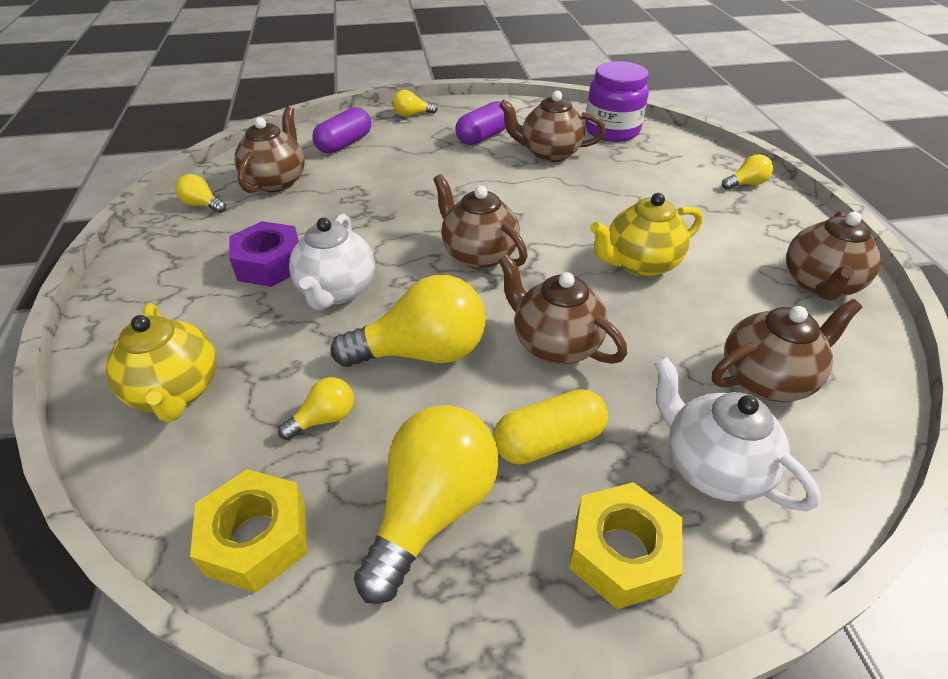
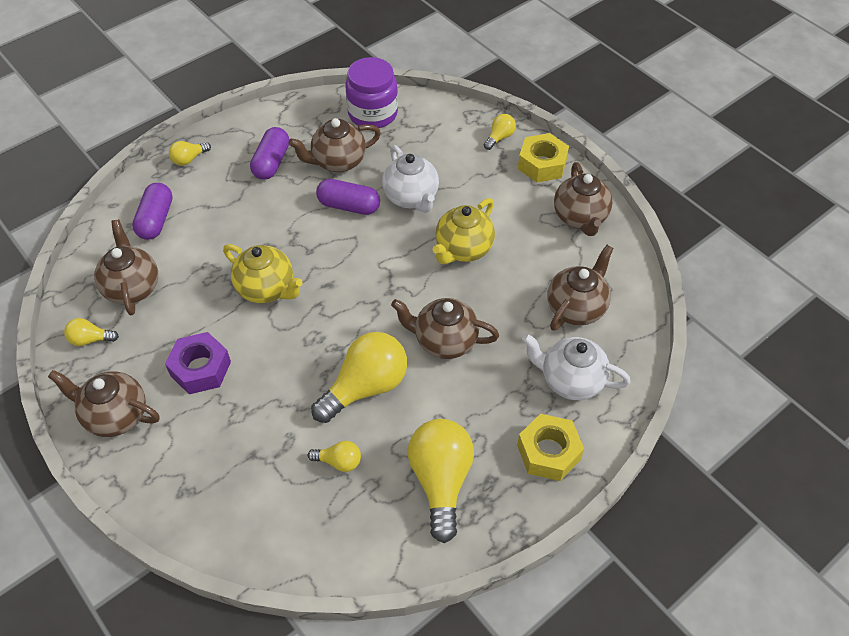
camera: 30 degrees left, 10 degrees up
(176, 391) = (227, 493): yellow teapot -> yellow teapot (266, 289)
(256, 538) = (358, 546): yellow nut -> yellow nut (542, 164)
(324, 418) = (339, 461): yellow light bulb -> yellow light bulb turned 75 degrees clockwise
(337, 291) = (271, 368): white teapot -> white teapot (411, 197)
(478, 255) = (349, 290): brown teapot -> brown teapot (115, 415)
(533, 188) = (349, 206): none -> purple capsule
(548, 441) = (478, 409): yellow capsule -> none

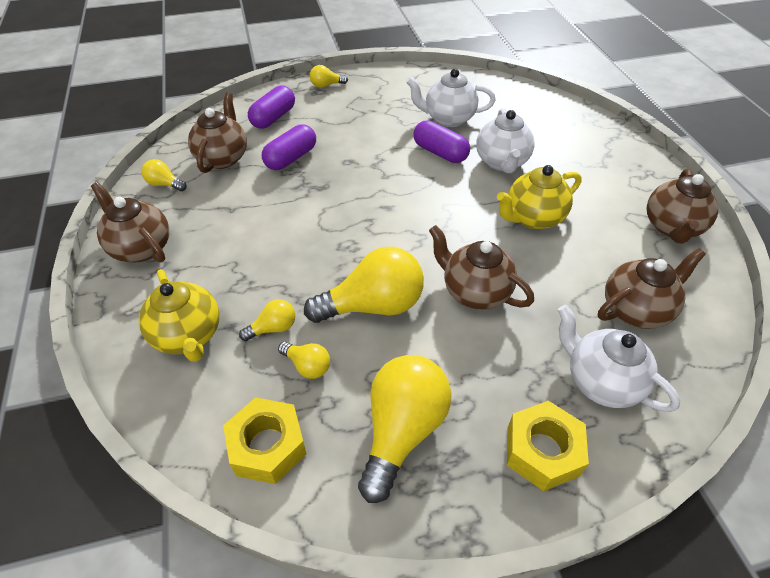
camera: 25 degrees right, 5 degrees down
(200, 369) = (234, 236): purple nut -> none
(266, 289) = (330, 193): yellow teapot -> yellow teapot (188, 336)
(271, 162) = (391, 104): purple capsule -> purple capsule (291, 158)
(338, 162) = (448, 119): brown teapot -> white teapot
(373, 113) = (497, 93): purple jar -> none
(499, 137) = (611, 140): yellow light bulb -> yellow light bulb (273, 328)
(542, 164) = (646, 172): yellow nut -> yellow nut (267, 446)

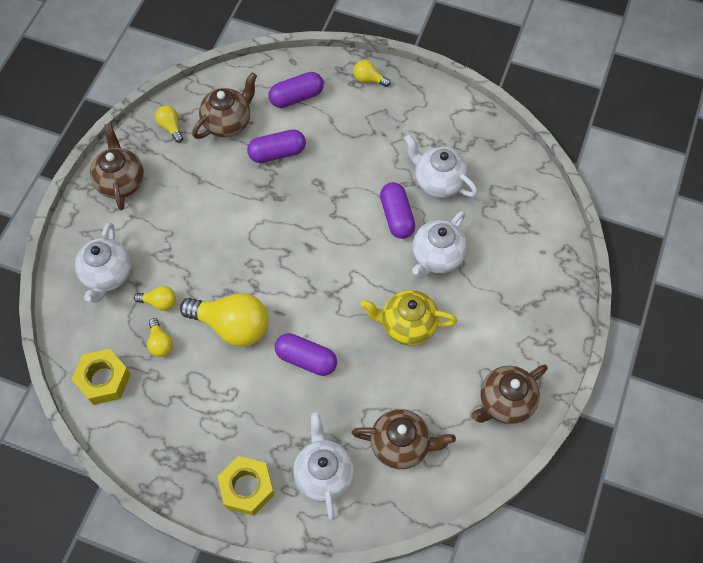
camera: 35 degrees right, 15 degrees up
(188, 336) = (108, 275): yellow teapot -> white teapot
(402, 430) = (181, 421): yellow light bulb -> none
(475, 292) = (306, 359): brown teapot -> purple capsule

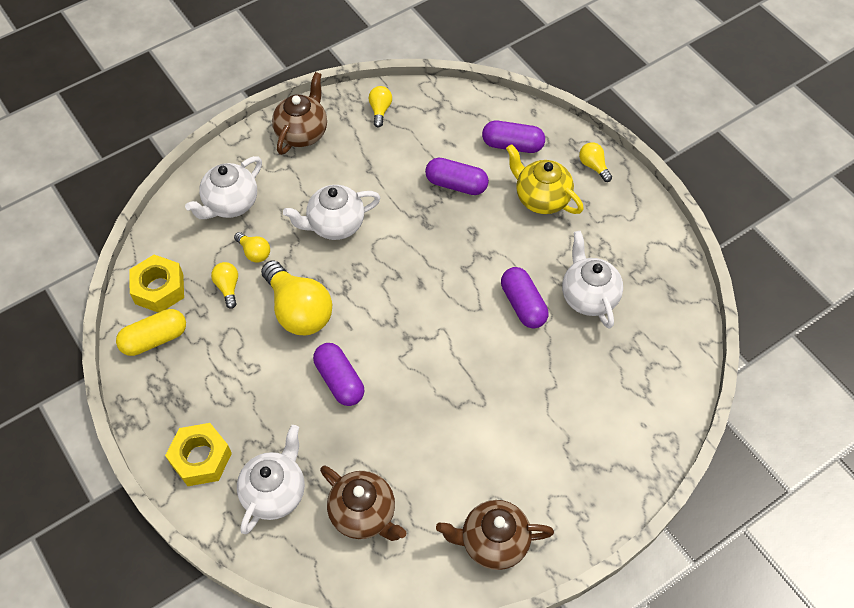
camera: 35 degrees right, 5 degrees down
(133, 422) = (154, 339): none -> yellow capsule
(160, 343) = (228, 287): yellow light bulb -> yellow light bulb turned 150 degrees clockwise
(228, 122) = (432, 134): brown teapot -> none
(396, 216) = (523, 304): purple capsule -> purple capsule turned 45 degrees counterclockwise
(407, 325) = (455, 409): yellow teapot -> yellow teapot (541, 198)
(437, 257) = (532, 365): white teapot -> white teapot (335, 225)

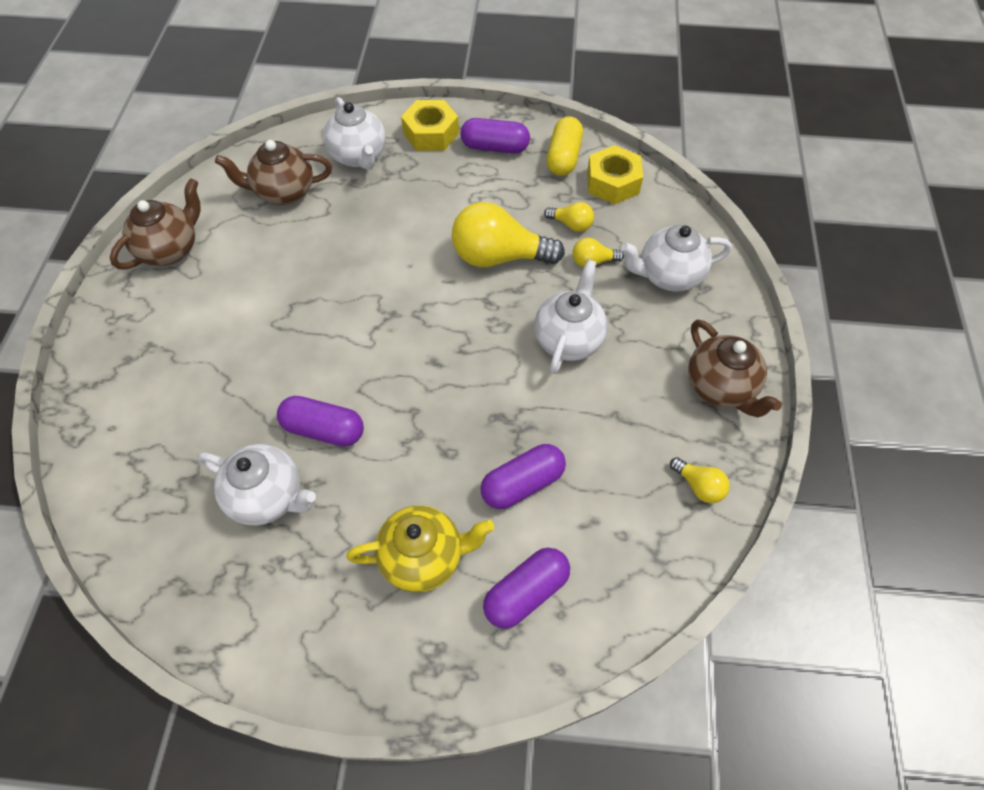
camera: 130 degrees right, 0 degrees up
(230, 204) = (668, 275): white teapot -> white teapot turned 90 degrees counterclockwise
(339, 380) = (403, 243): purple capsule -> purple capsule (495, 147)
(593, 166) = (411, 664): yellow light bulb -> none

